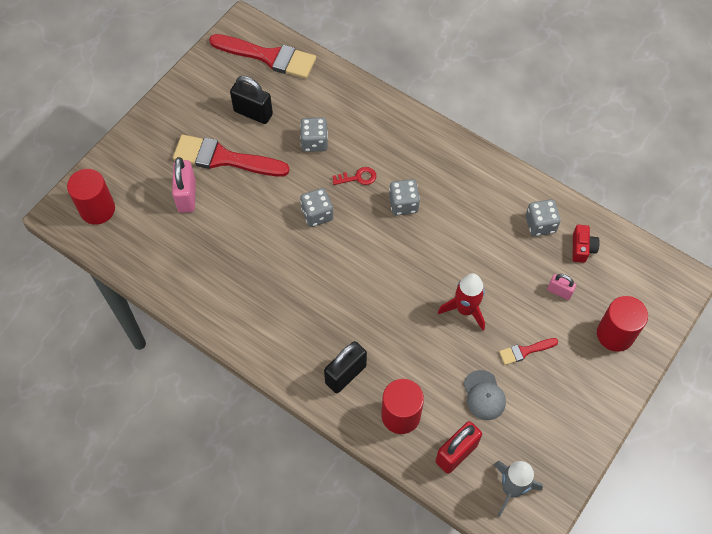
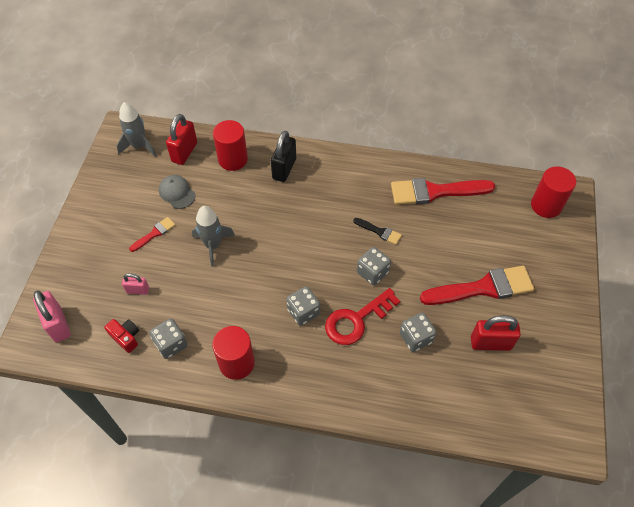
camera: 155 degrees right, 5 degrees down
(187, 196) = (488, 244): pink padlock -> pink padlock (58, 324)
(253, 113) = (490, 343): black padlock -> red padlock
(268, 57) = (521, 414): red brush -> red brush (435, 191)
(284, 252) = (379, 231): none -> black brush
(358, 177) = (356, 320): red key -> red key, size x1.89
(465, 309) = (213, 245): red rocket -> grey rocket
(582, 248) = (126, 337): red camera -> red camera turned 150 degrees clockwise
(615, 334) = (82, 274): red cylinder -> red cylinder (236, 363)

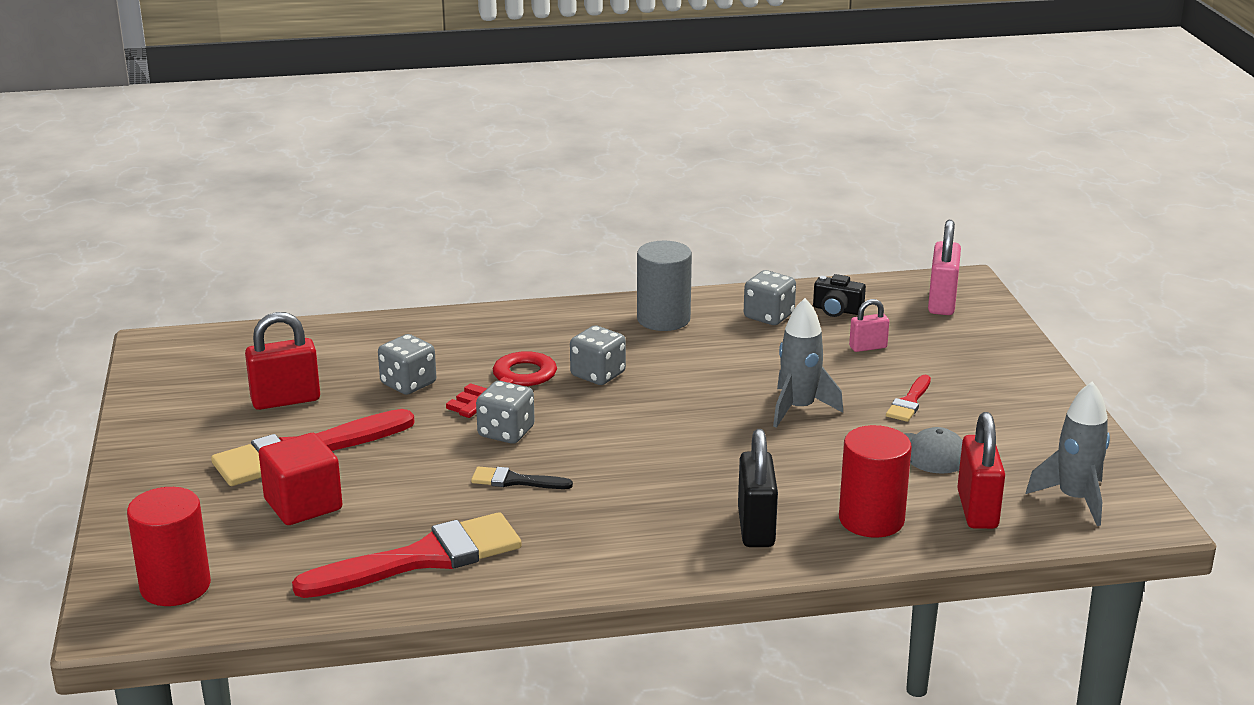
camera: 160 degrees right, 30 degrees down
(58, 324) = (942, 302): pink padlock -> pink padlock turned 60 degrees clockwise
(126, 337) = (837, 310): red camera -> black camera
(236, 363) = (663, 319): red cylinder -> grey cylinder
(486, 244) = (303, 504): none -> red cube

